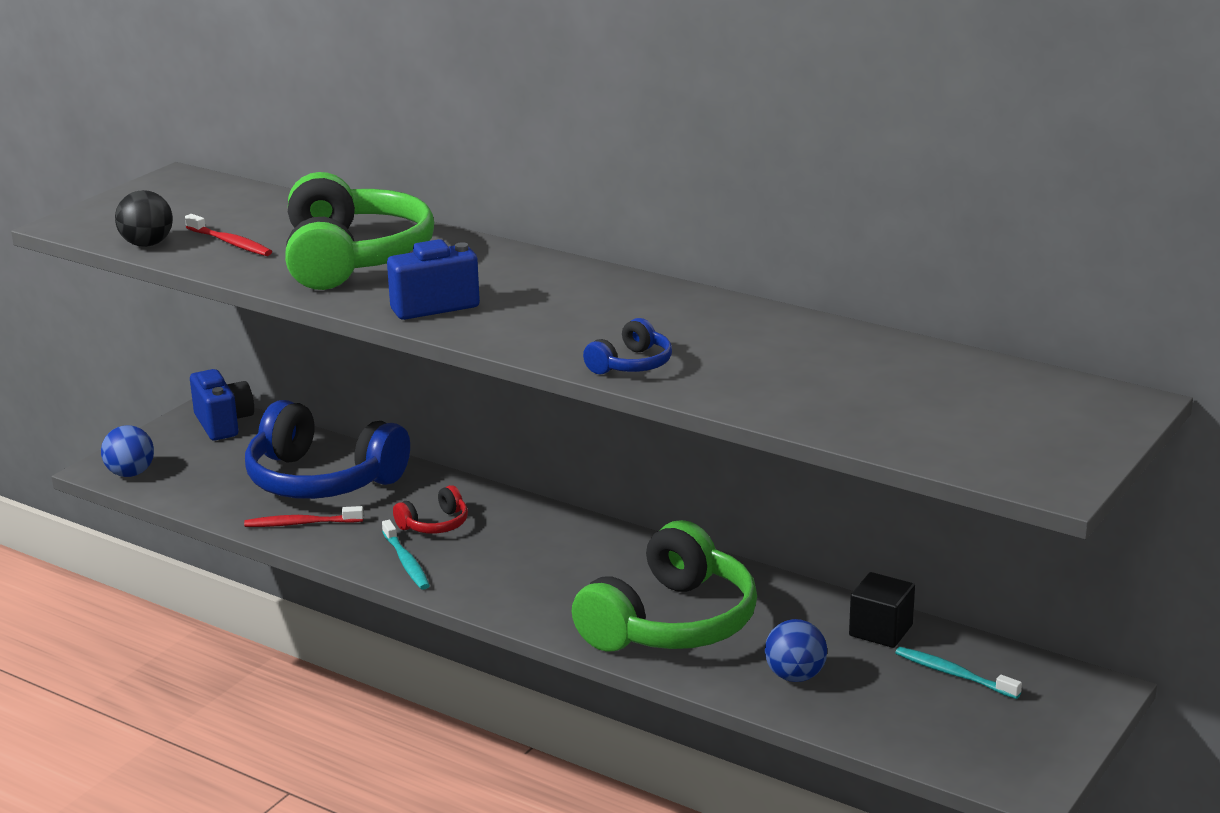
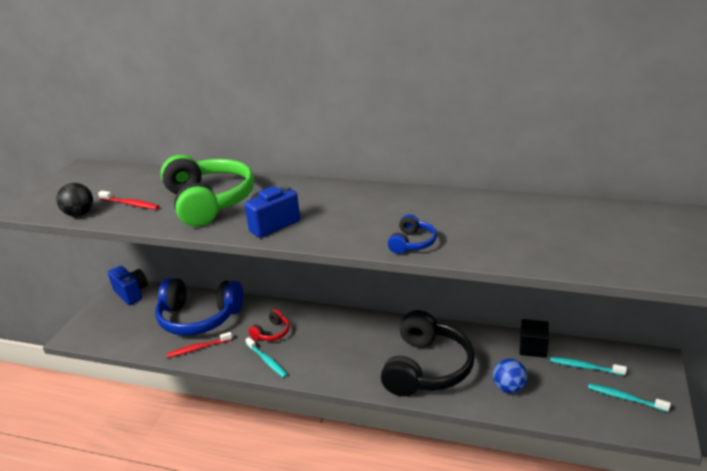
camera: 15 degrees left, 5 degrees up
(130, 473) = (89, 336): blue ball -> none
(671, 622) = (426, 368): green headphones -> black headphones
(990, 729) = (625, 398): none -> turquoise toothbrush

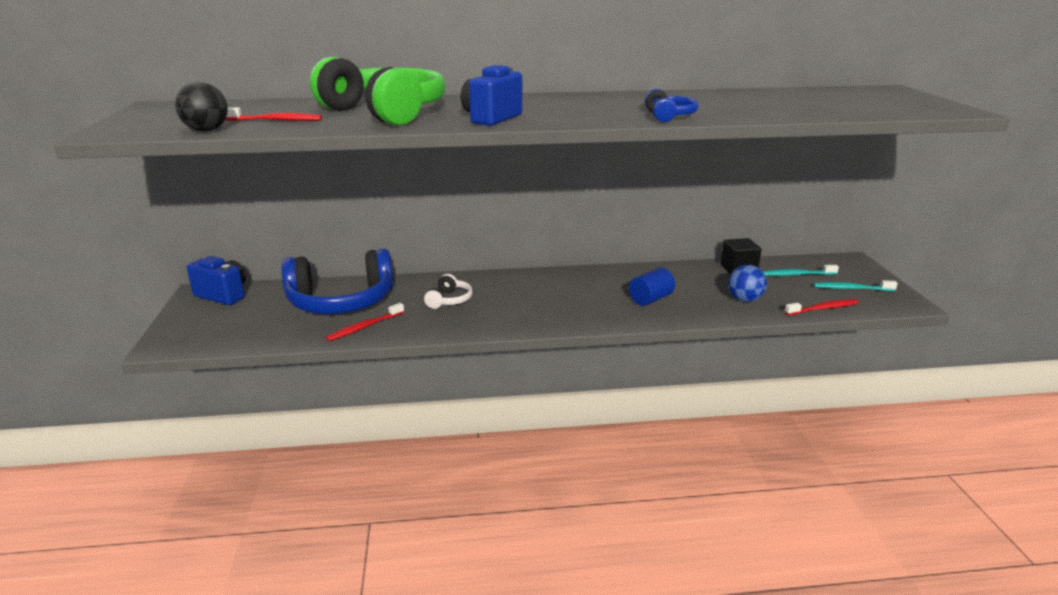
camera: 25 degrees left, 5 degrees down
(267, 361) = (465, 323): turquoise toothbrush -> none
(272, 333) = (449, 300): red headphones -> white headphones
(426, 368) = (650, 299): black headphones -> blue cylinder
(574, 417) = (823, 309): none -> red toothbrush

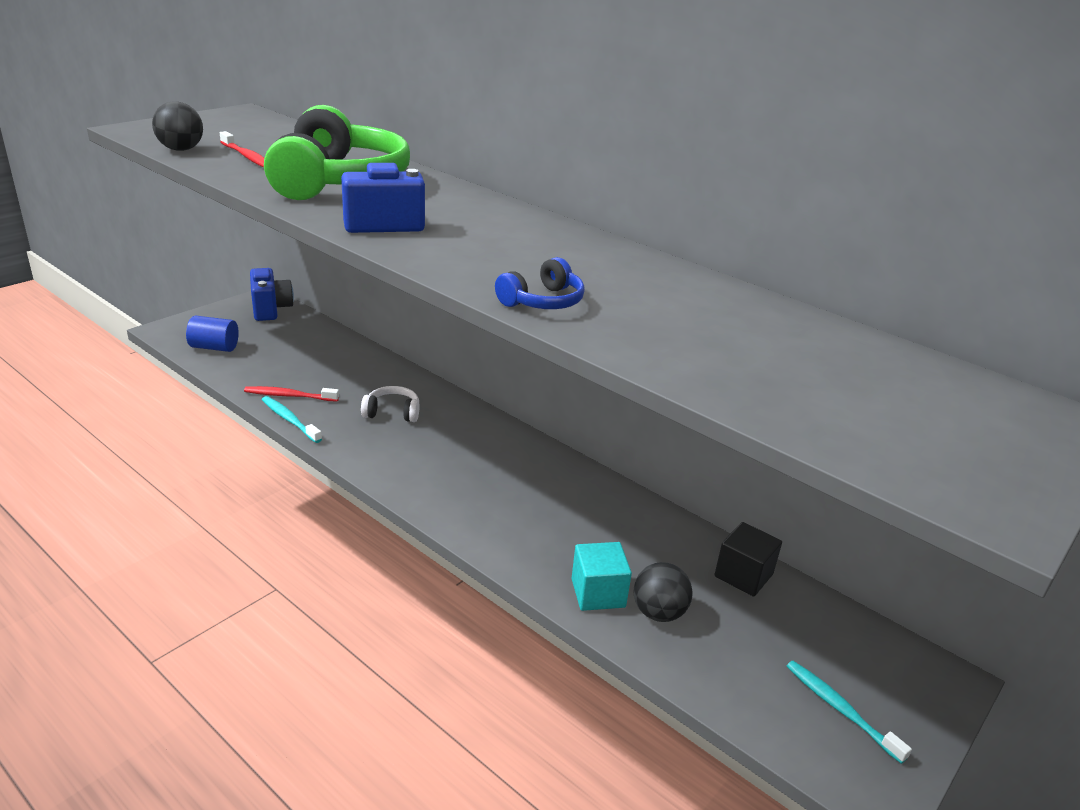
camera: 45 degrees right, 5 degrees up
(341, 302) = (321, 363): blue headphones -> none
(449, 300) = (392, 412): white headphones -> white headphones turned 150 degrees counterclockwise
(650, 299) = (558, 536): blue cylinder -> blue cylinder (214, 347)
(712, 308) = (598, 593): none -> turquoise cube
(744, 299) = (658, 613): blue ball -> black ball
(797, 274) = (807, 636): turquoise toothbrush -> turquoise toothbrush (289, 420)
(823, 309) = (729, 698): red toothbrush -> none

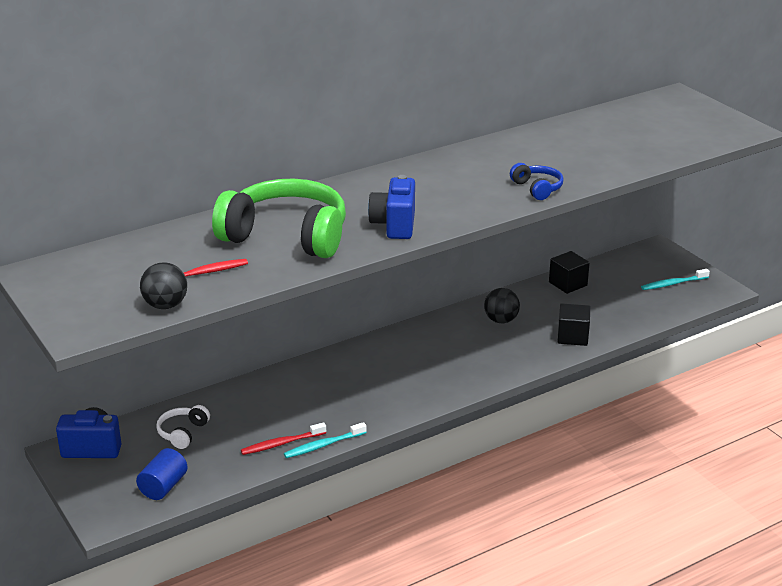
camera: 70 degrees left, 0 degrees up
(289, 396) = (281, 443): red toothbrush -> red toothbrush turned 45 degrees clockwise
(392, 412) = (332, 391): white headphones -> white headphones (183, 433)
(598, 593) = (572, 337): turquoise cube -> black cube
(658, 613) = (593, 320): black ball -> black ball (501, 320)

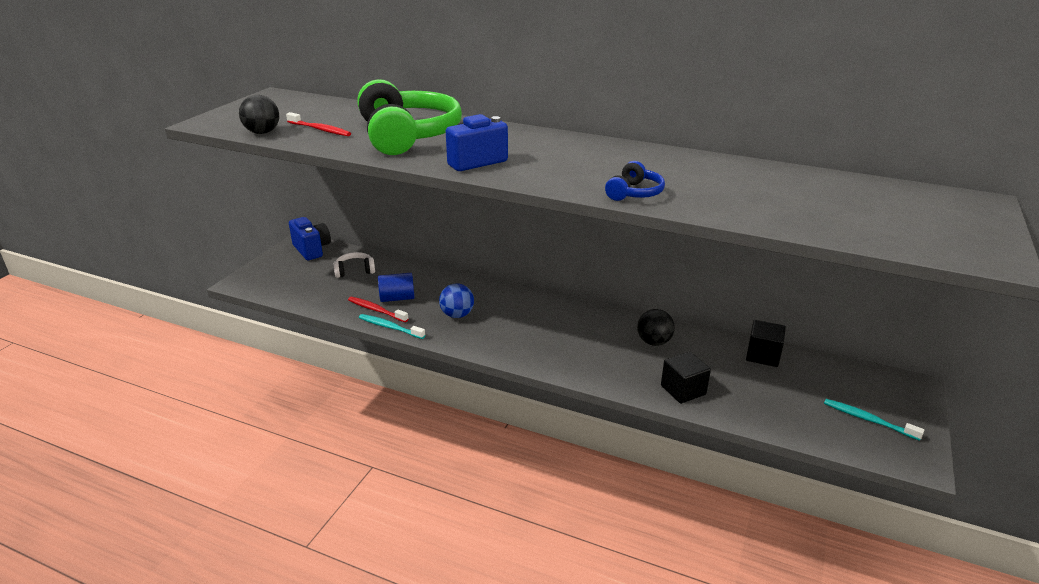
camera: 55 degrees right, 0 degrees up
(163, 487) = (290, 287): blue cylinder -> blue cylinder (397, 298)
(347, 399) = (457, 315): none -> blue ball

